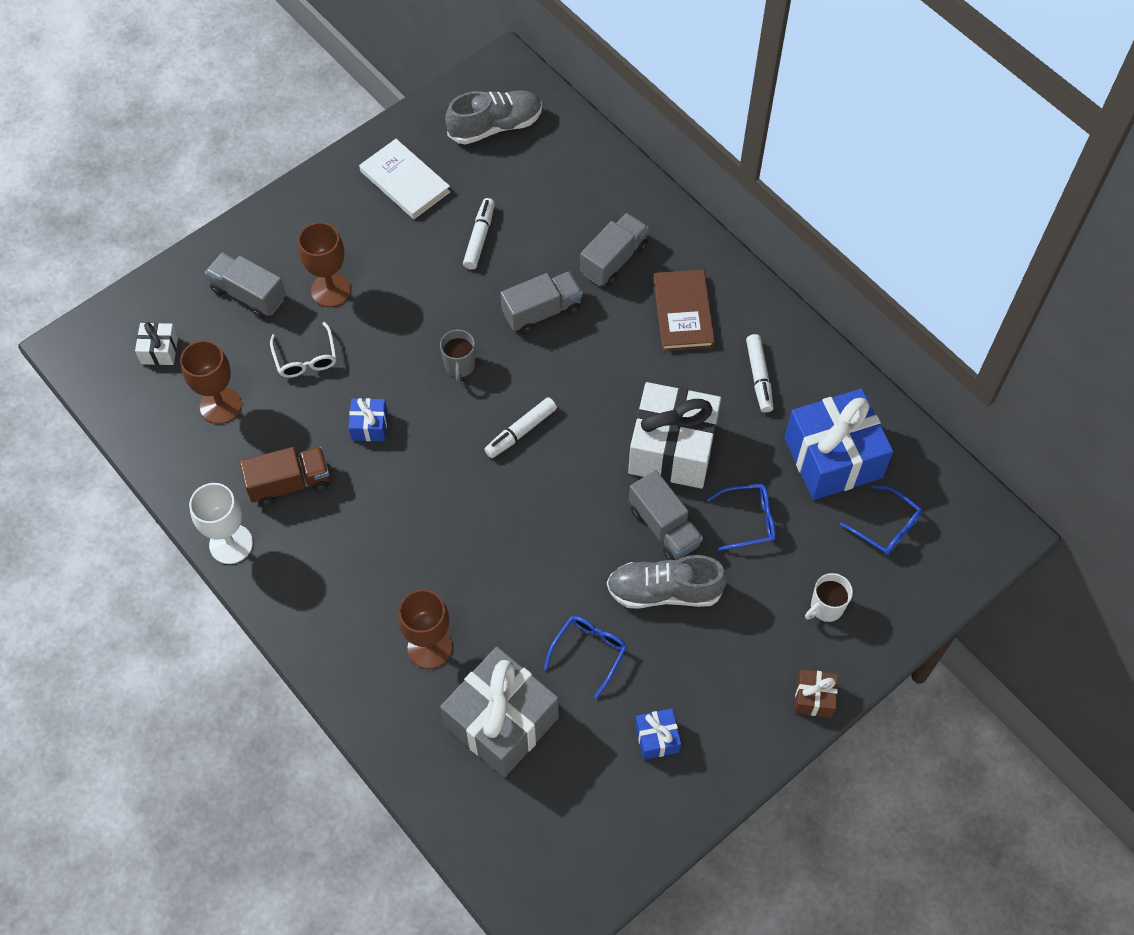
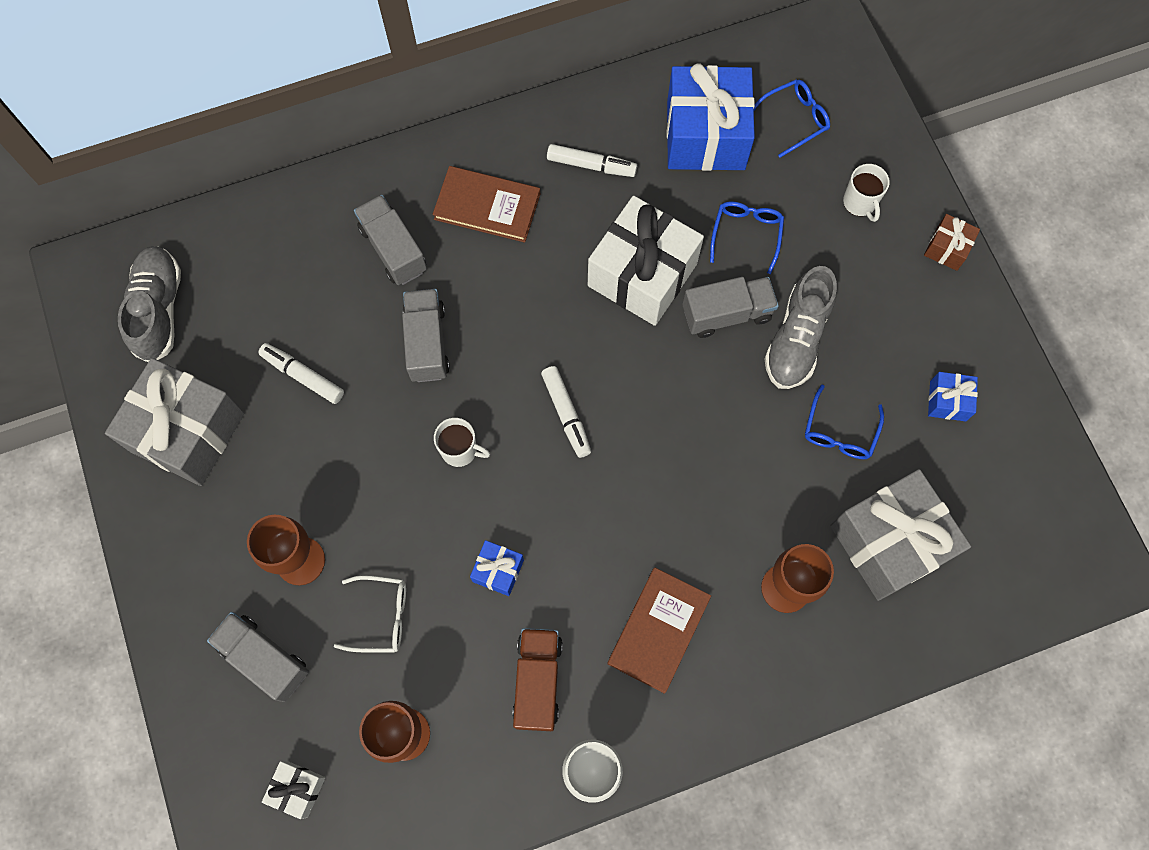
camera: 70 degrees left, 10 degrees up
(249, 294) = (264, 658): grey truck -> grey truck turned 75 degrees clockwise
(360, 559) = (658, 630): none -> brown book
(405, 181) = (187, 432): white book -> grey gift
(459, 366) = (460, 450): grey mug -> white mug
(589, 652) = (839, 432): blue glasses -> blue glasses turned 120 degrees counterclockwise

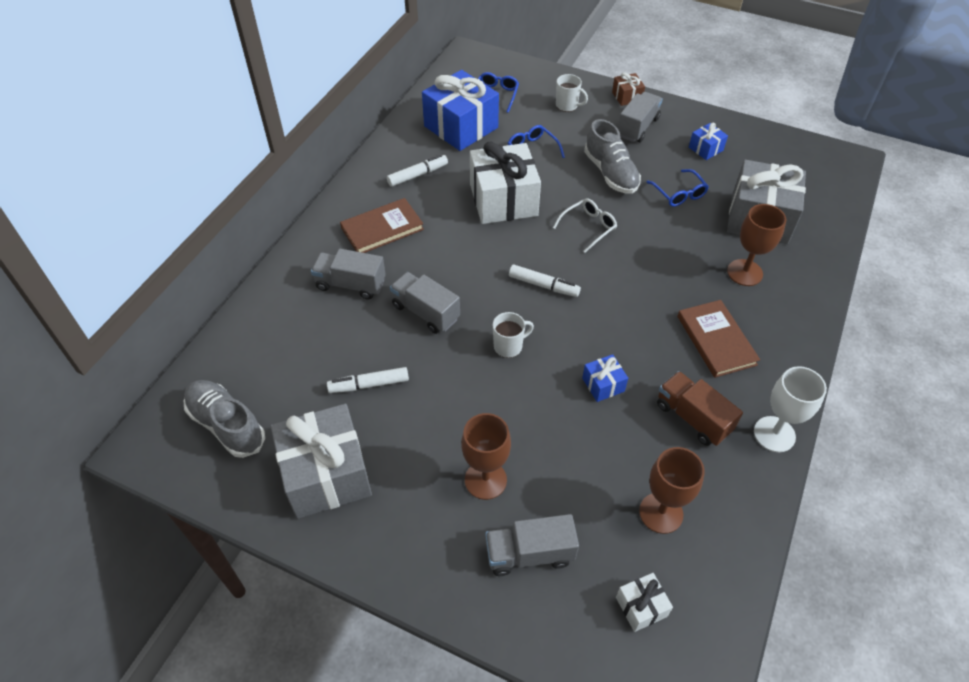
camera: 45 degrees left, 20 degrees down
(381, 616) = (570, 465): white glasses -> white glasses (588, 227)
(727, 314) = (565, 187): grey truck -> grey truck (637, 127)

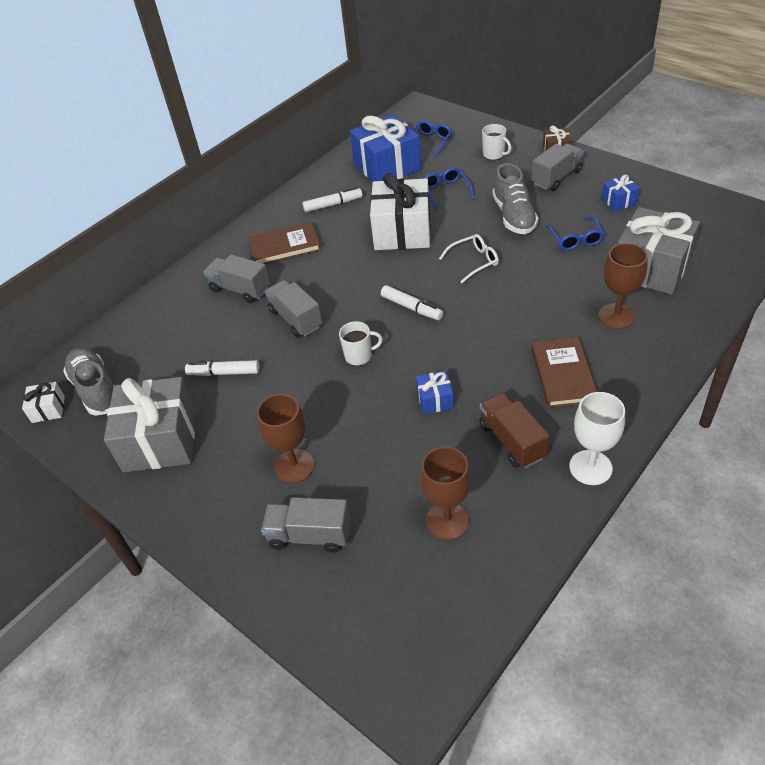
camera: 20 degrees right, 5 degrees down
(641, 607) = (396, 600): white gift -> white gift (48, 409)

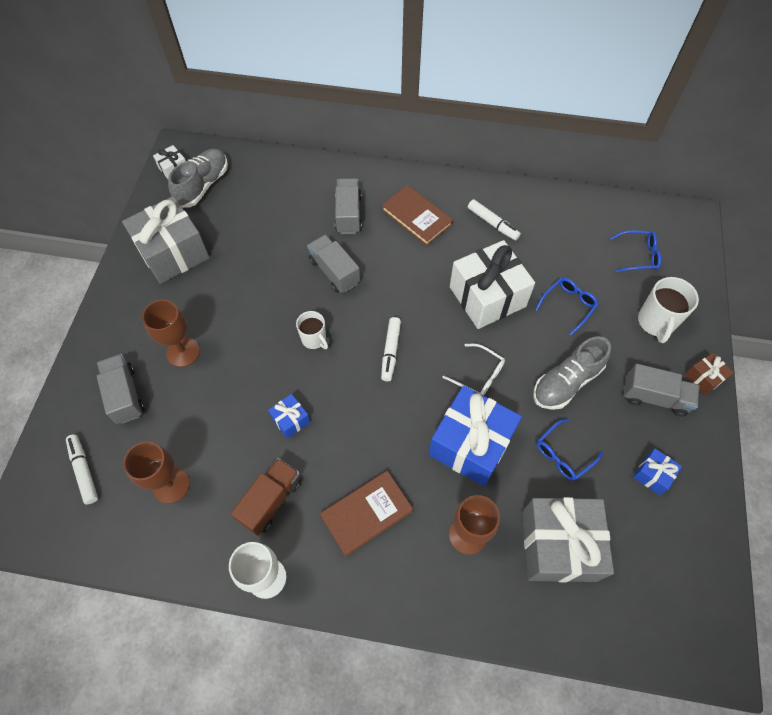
camera: 55 degrees right, 15 degrees up
(224, 373) = (254, 255): white marker -> white marker (84, 470)
(296, 319) = (334, 272): grey truck -> grey truck turned 60 degrees counterclockwise
(387, 167) = (574, 239): blue gift -> blue gift (471, 444)
(494, 155) = (656, 322): white mug -> white mug, size x1.54

